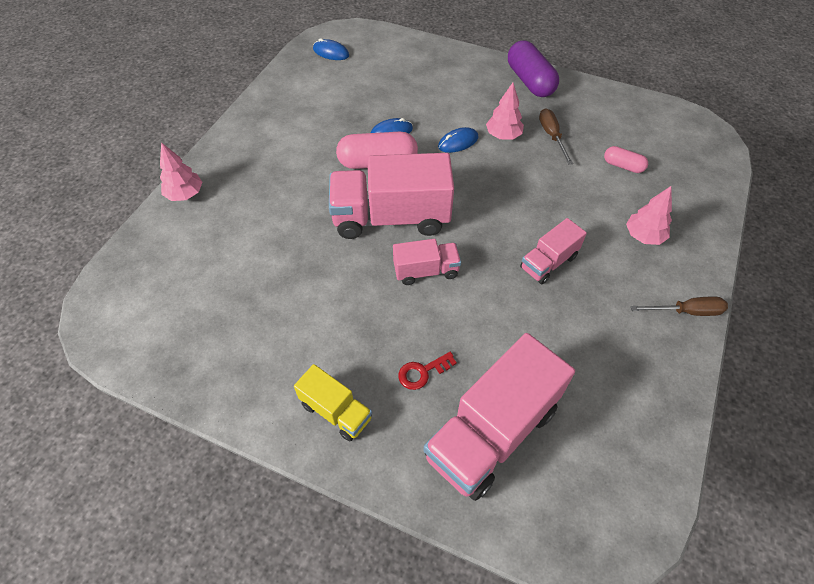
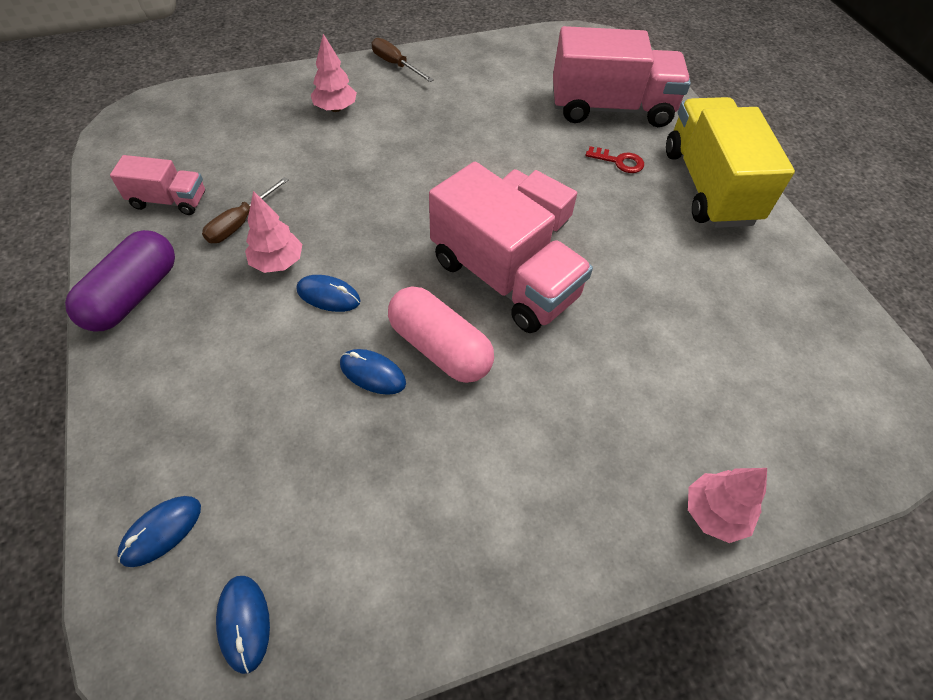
camera: 135 degrees left, 0 degrees up
(336, 411) = (709, 186): yellow truck -> yellow truck, size x1.94
(389, 48) = (161, 531): none -> blue mouse
(548, 262) = (430, 147): pink truck -> pink truck (169, 201)
(623, 166) = (245, 153): pink capsule -> none

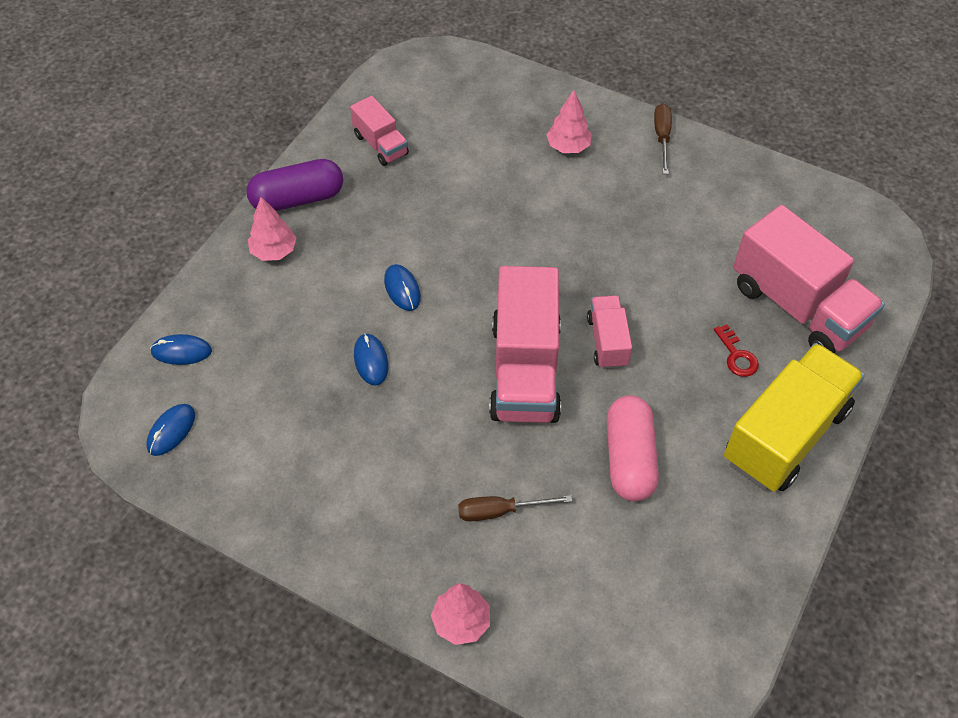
camera: 50 degrees right, 0 degrees up
(240, 223) = (406, 194): brown screwdriver -> brown screwdriver (500, 511)
(278, 262) = (397, 241): pink tree -> pink tree (274, 251)
(440, 348) = (427, 380): pink capsule -> pink capsule (629, 458)

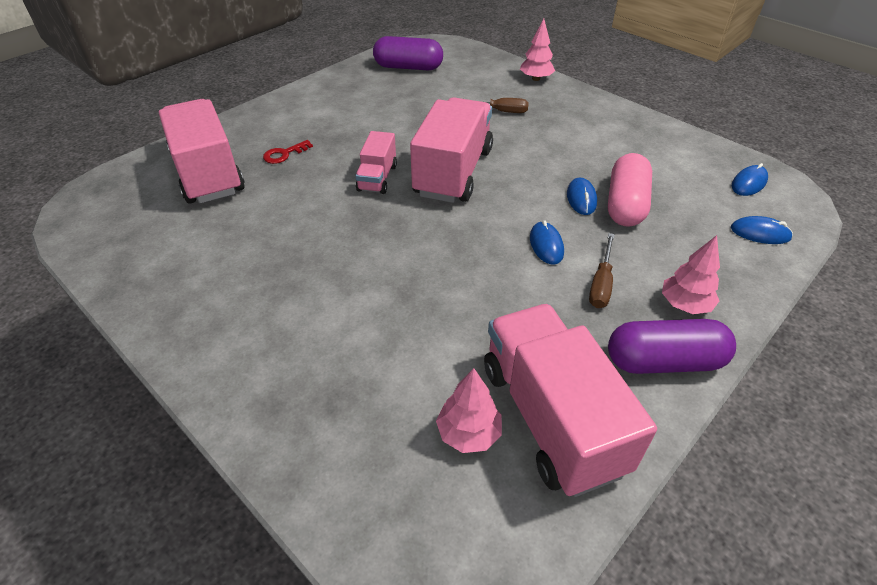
camera: 165 degrees left, 10 degrees down
(381, 145) = (551, 417): pink truck -> pink truck, size x1.94
(568, 147) = (307, 359): pink tree -> pink tree (468, 433)
(629, 458) = (401, 119): pink capsule -> pink capsule (625, 204)
(662, 137) = (188, 346): brown screwdriver -> brown screwdriver (601, 283)
(681, 606) = (408, 67): none -> purple capsule
(737, 356) = (284, 154): red key -> red key turned 120 degrees counterclockwise
(785, 435) = (289, 114): yellow truck -> none

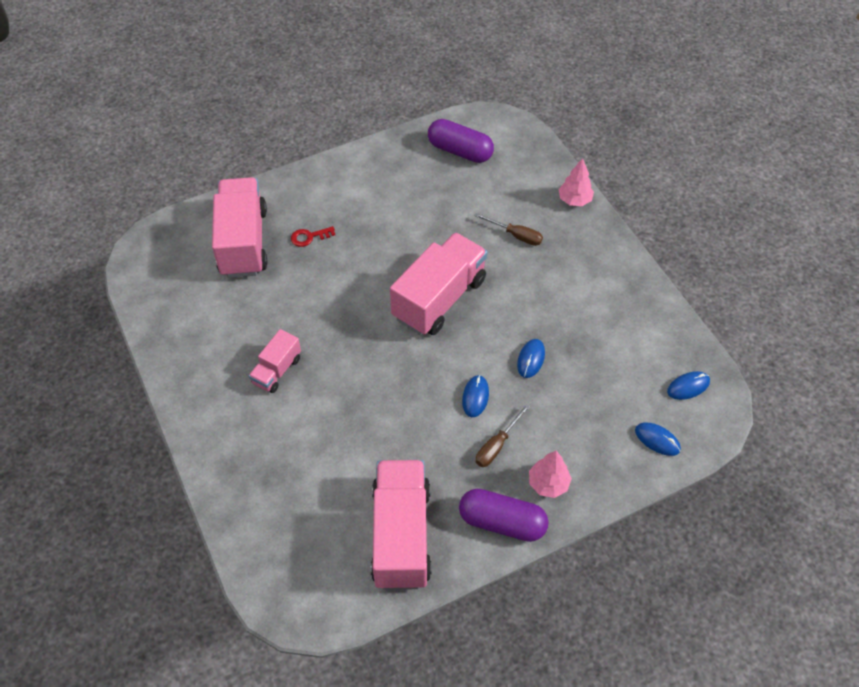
camera: 20 degrees right, 10 degrees up
(377, 178) = (374, 287): pink truck -> pink truck (277, 370)
(468, 433) = (343, 527): pink tree -> none
(625, 204) = (564, 376): pink capsule -> none

